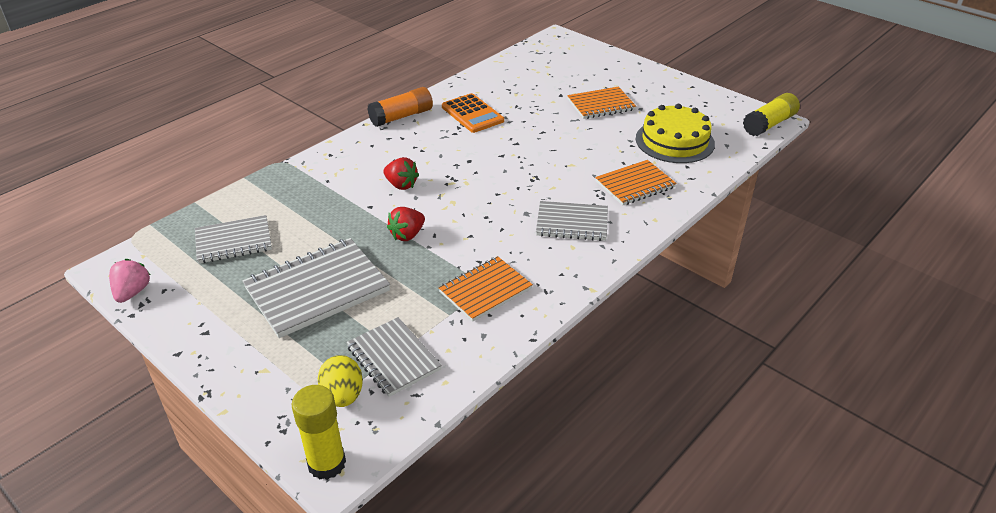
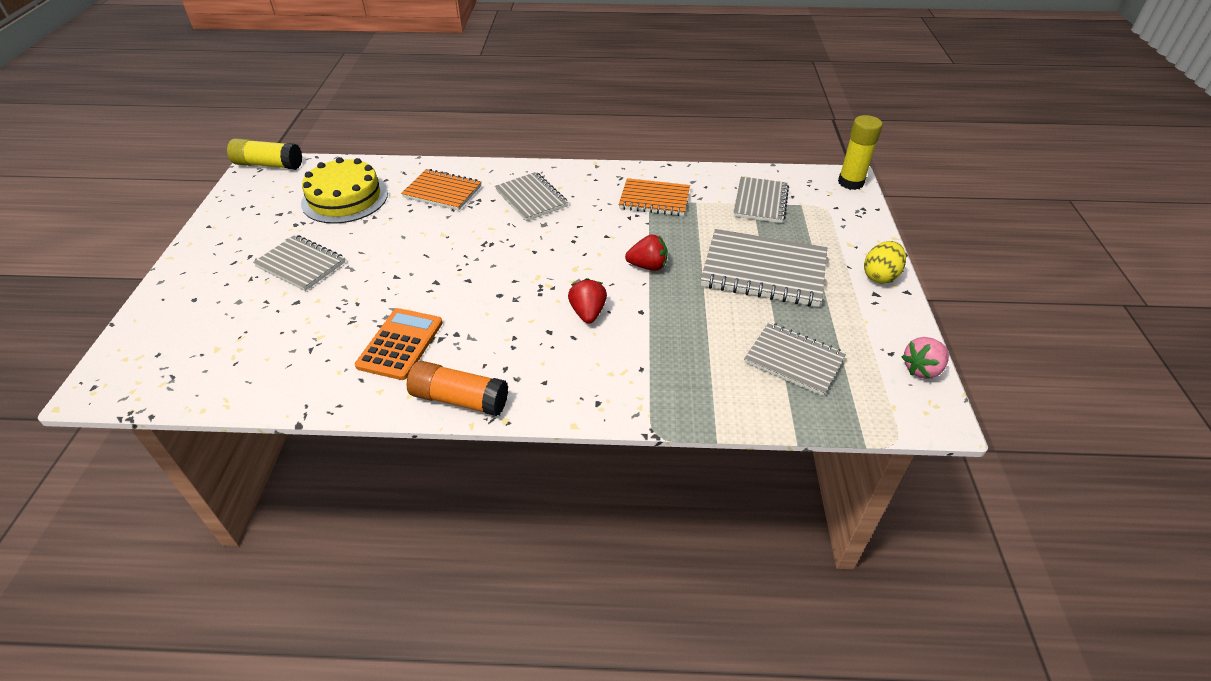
camera: 130 degrees left, 5 degrees up
(343, 396) = (811, 203): yellow egg -> yellow egg (880, 276)
(601, 105) = (301, 265): orange notebook -> grey notebook

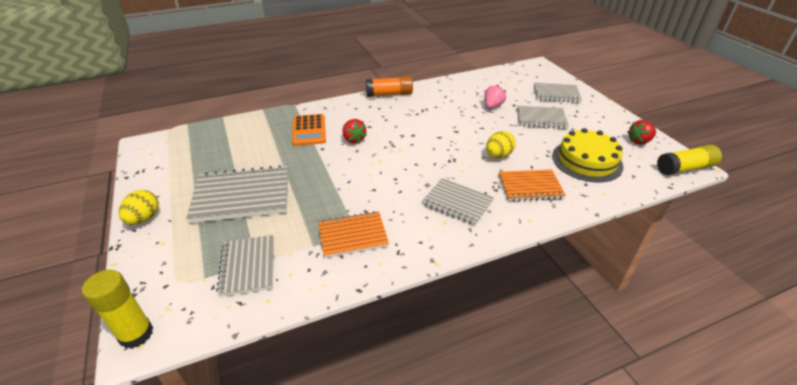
camera: 155 degrees right, 5 degrees down
(400, 344) = (439, 103): orange calculator -> orange calculator (309, 130)
(428, 232) = (498, 155): none -> yellow egg
(648, 266) = (330, 176): red strawberry -> red strawberry (639, 141)
(794, 360) = (221, 148): grey notebook -> grey notebook (556, 94)
(922, 369) = (139, 163): pink strawberry -> pink strawberry (492, 106)

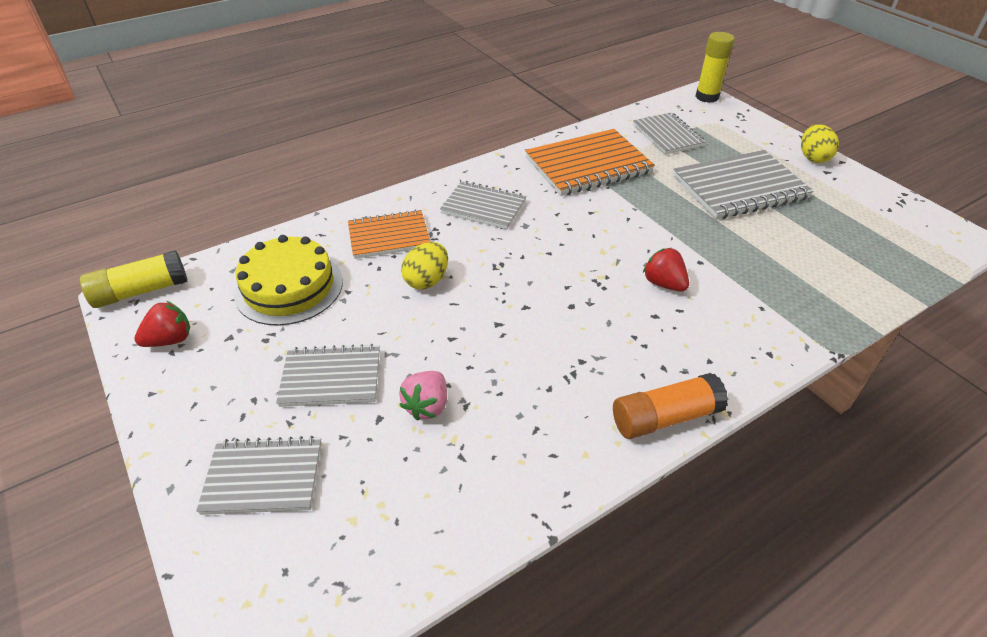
camera: 170 degrees right, 5 degrees up
(309, 130) = (750, 293): orange calculator -> none
(352, 236) = (588, 165): orange notebook -> orange notebook, size x1.57

